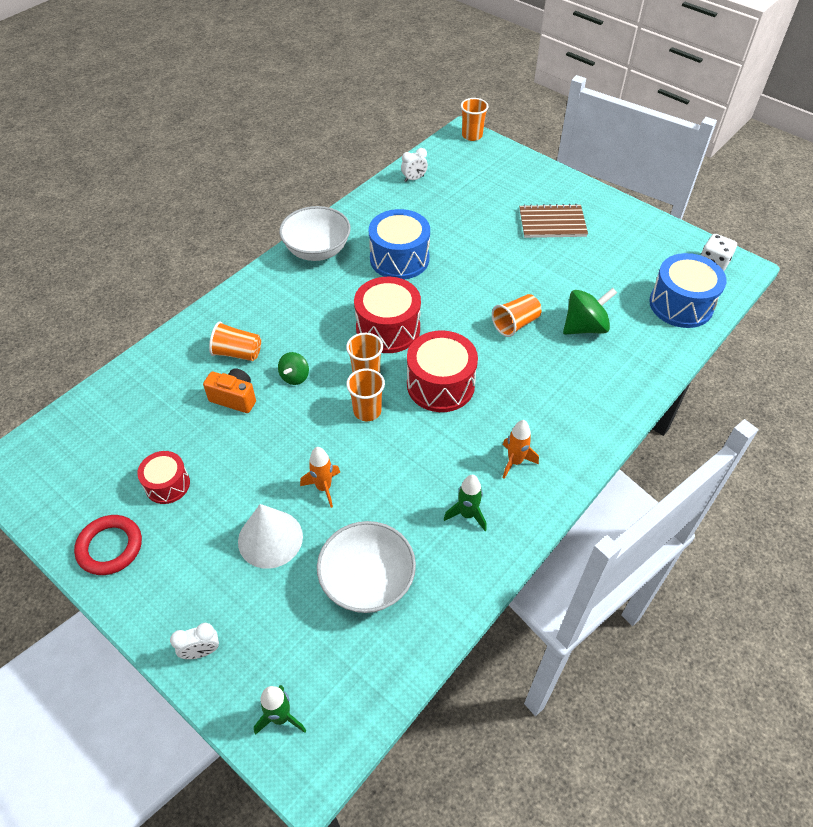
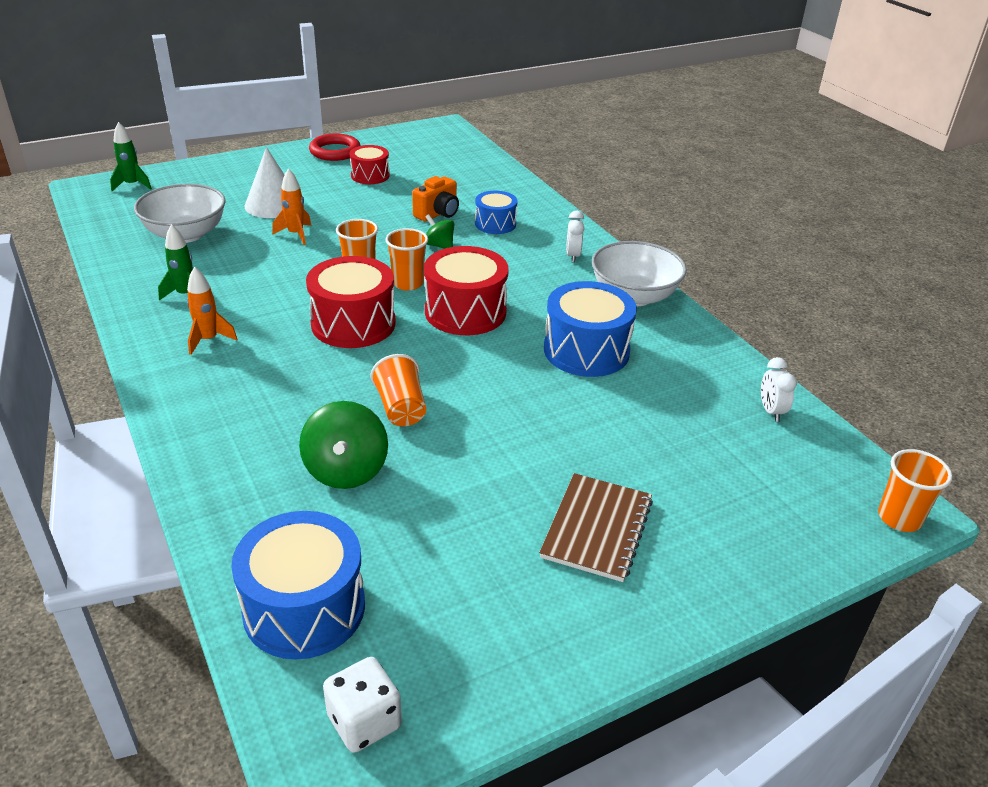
camera: 110 degrees right, 15 degrees down
(201, 651) = (214, 168): white clock -> white clock (573, 256)
(237, 353) = (495, 224): orange cup -> blue drum

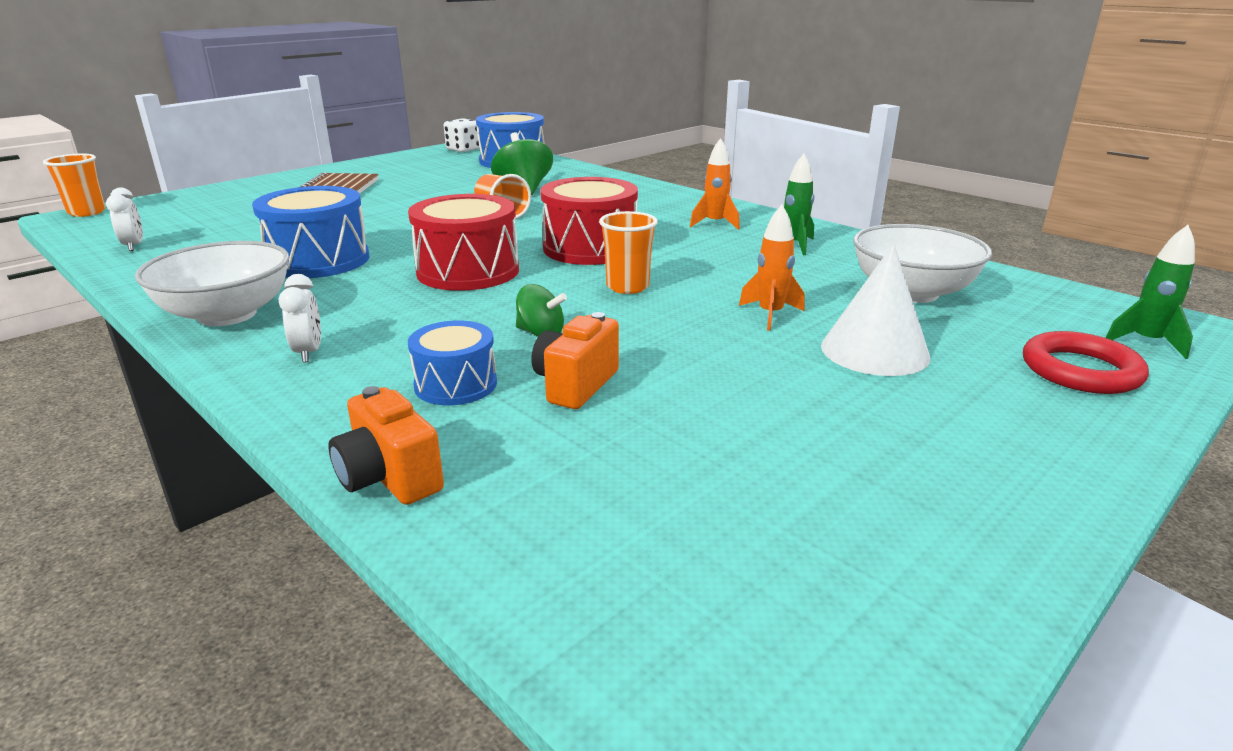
camera: 165 degrees right, 10 degrees down
(335, 151) = (971, 512): red ring -> red ring (1080, 370)
(370, 176) = (791, 449): red drum -> none
(408, 283) = (556, 286): orange cup -> none
(528, 192) = (389, 478): none -> orange camera

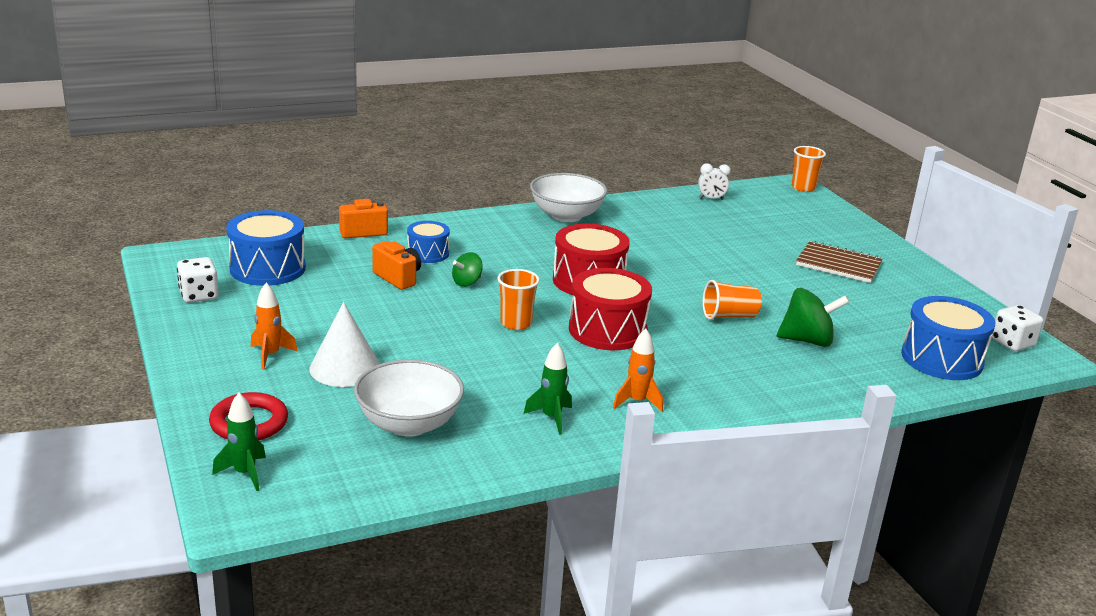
camera: 110 degrees right, 0 degrees up
(308, 352) = (497, 229): white clock -> none
(318, 260) = (645, 242): blue drum -> blue drum (267, 268)
(770, 315) = (426, 355): orange rocket -> orange rocket (270, 355)
(888, 578) = (199, 295): none -> white dice

